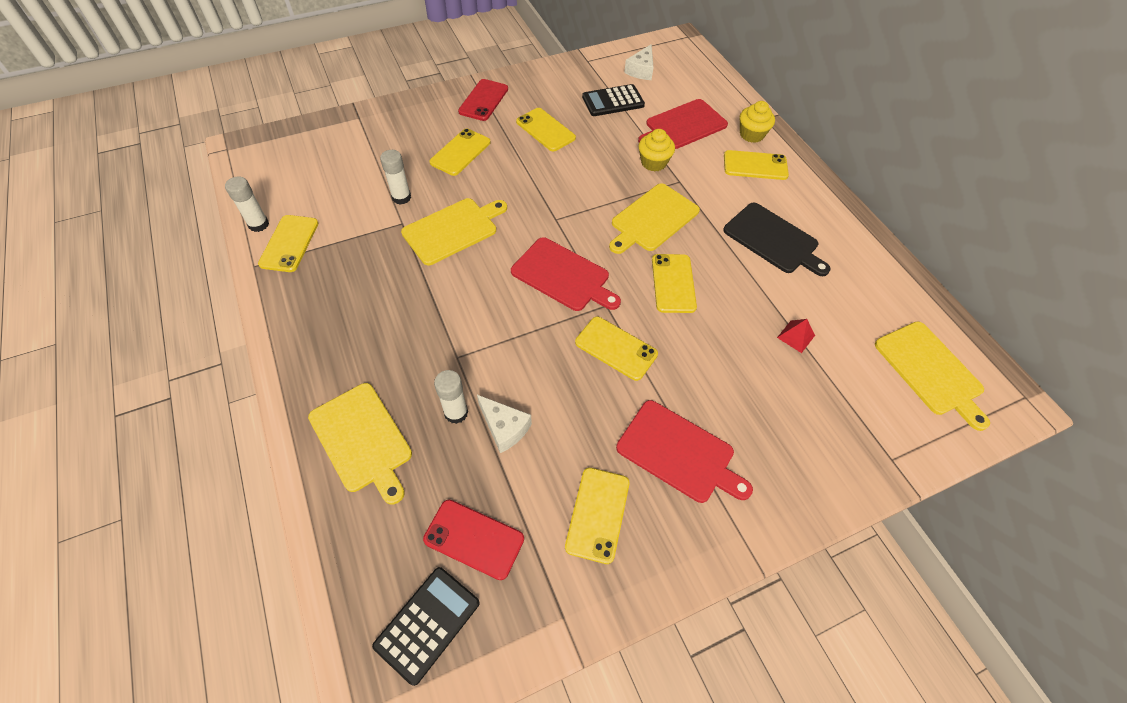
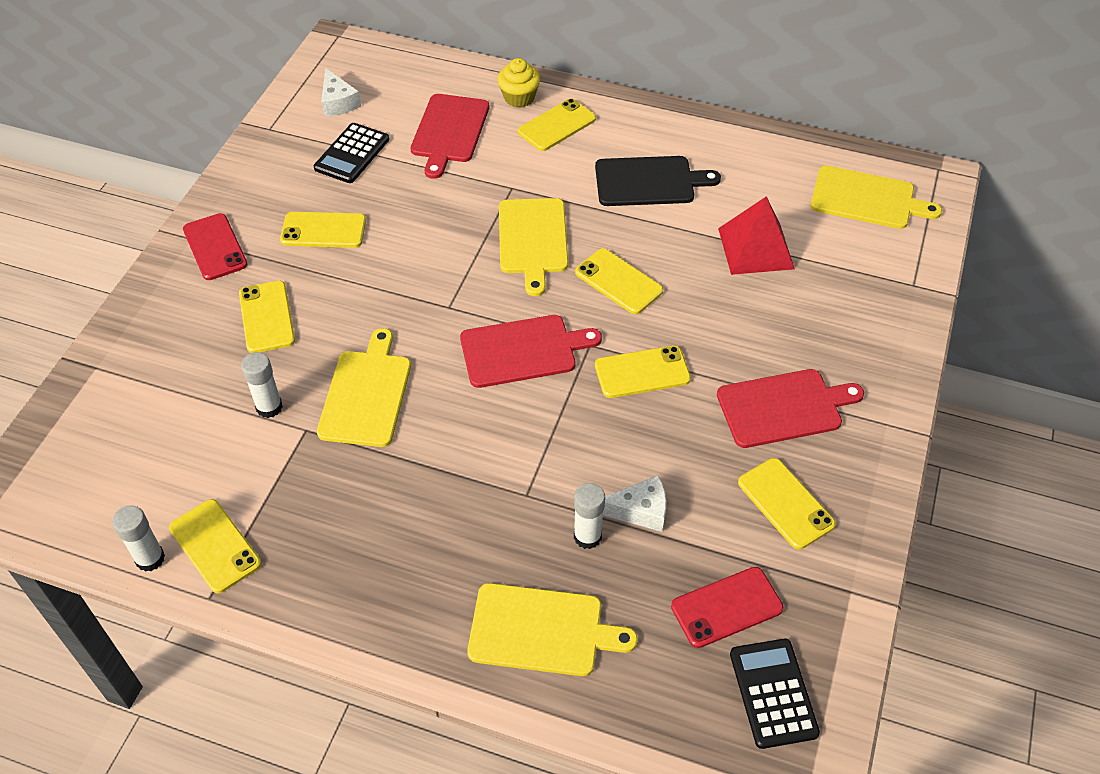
camera: 45 degrees left, 5 degrees down
(653, 162) = (467, 187): yellow cupcake -> none
(796, 336) = (756, 248): red pyramid -> red pyramid, size x2.11

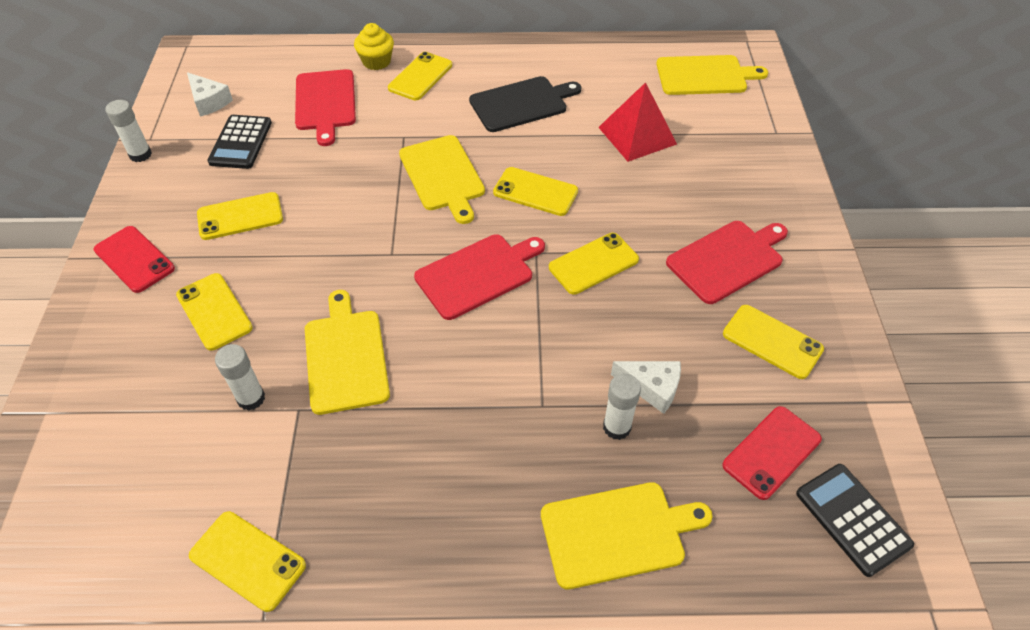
camera: 20 degrees left, 0 degrees up
(150, 558) = (179, 599): white glue stick -> white glue stick (140, 154)
(640, 510) = (652, 388): white cheese -> white cheese turned 45 degrees clockwise

